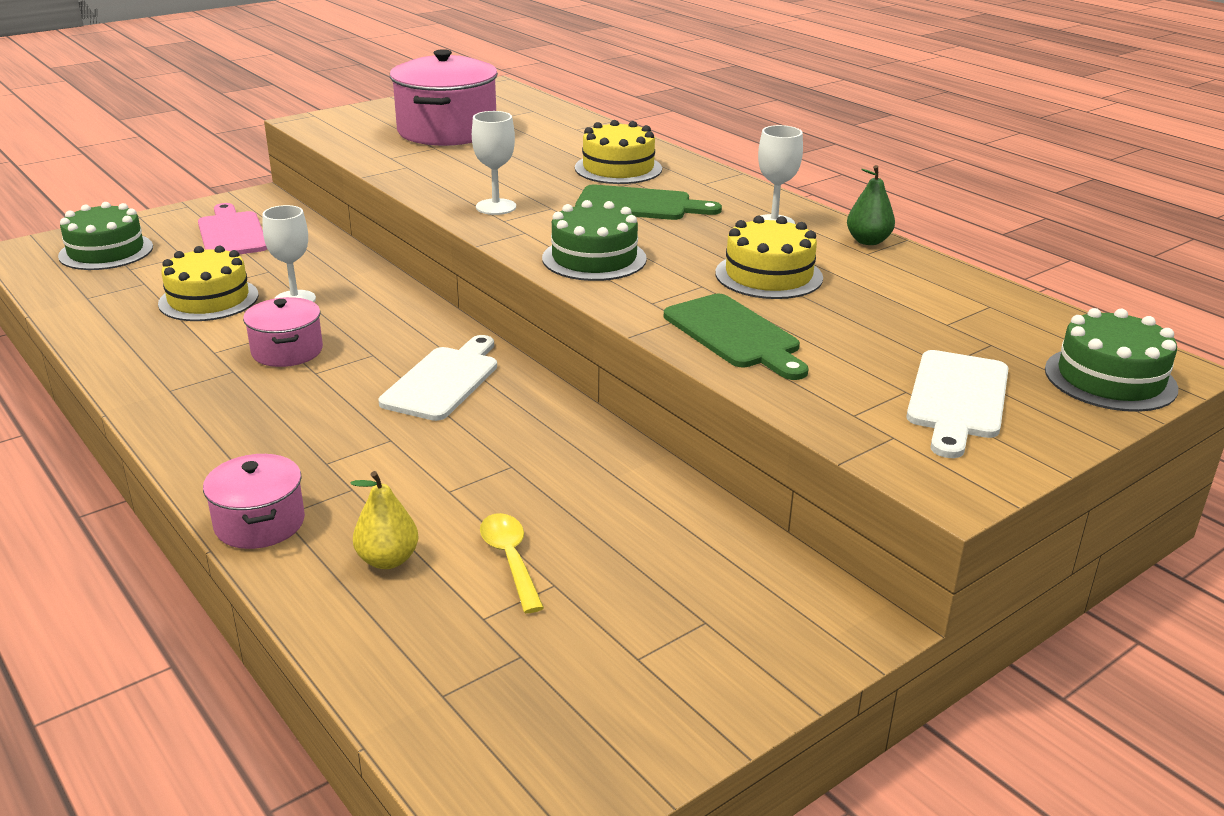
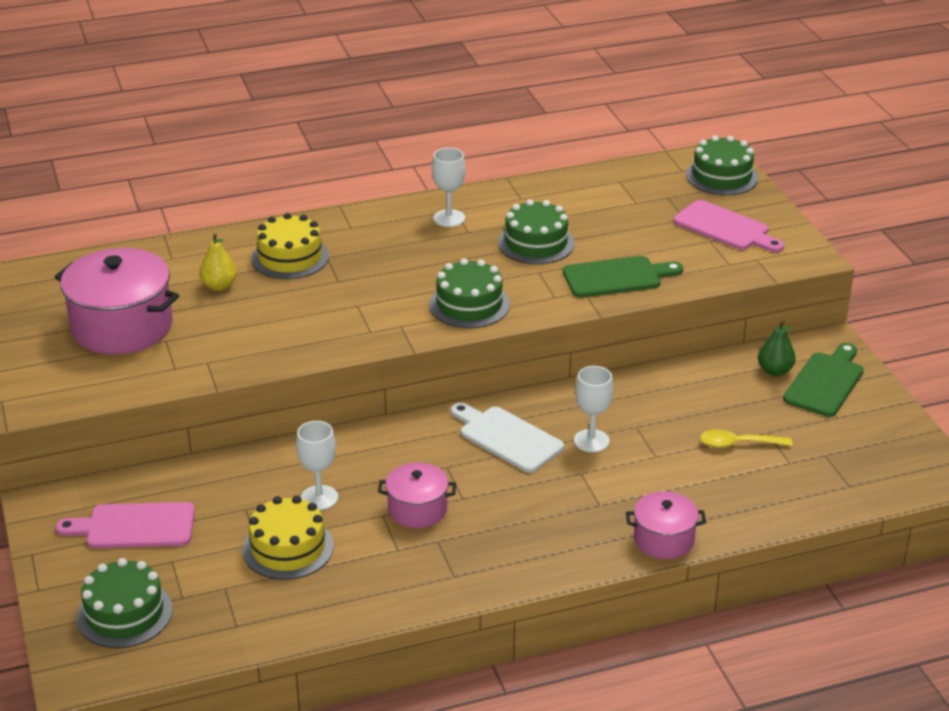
camera: 70 degrees left, 5 degrees up
(388, 560) = (723, 490): yellow pear -> yellow pear (219, 286)
(496, 207) = (339, 330): white goblet -> white goblet (591, 441)
(639, 205) = (377, 264): green cutting board -> green cutting board (825, 382)
(768, 275) = (536, 243): yellow cake -> green cake
(868, 241) = (501, 192): green pear -> green pear (774, 371)
(957, 399) = (725, 228): white cutting board -> pink cutting board

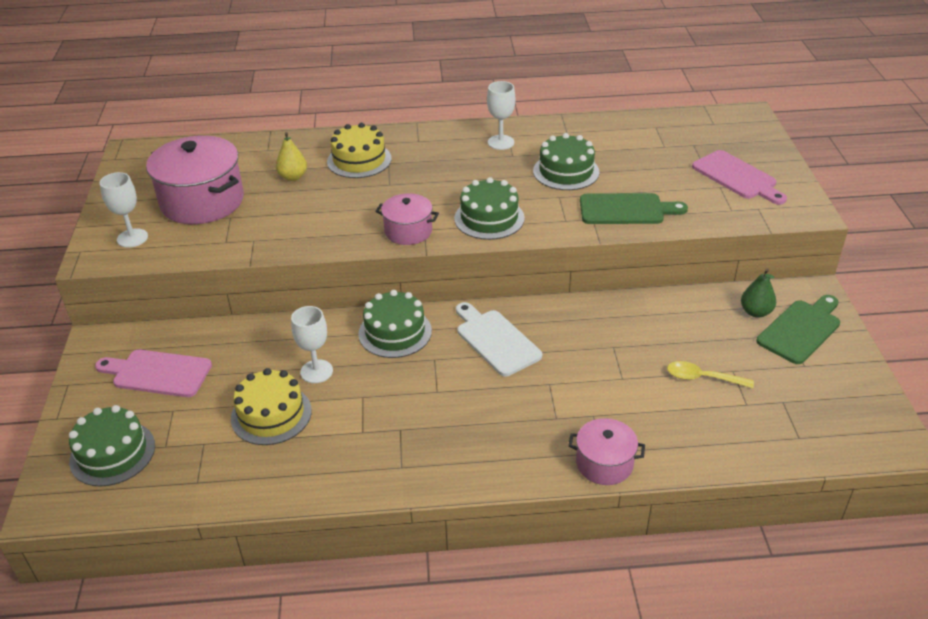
camera: 15 degrees right, 5 degrees up
(417, 509) = (394, 396): pink pot -> pink pot (408, 231)
(591, 441) = (568, 354): white goblet -> white goblet (132, 238)
(722, 176) = (747, 132): green cake -> green cake (395, 332)

